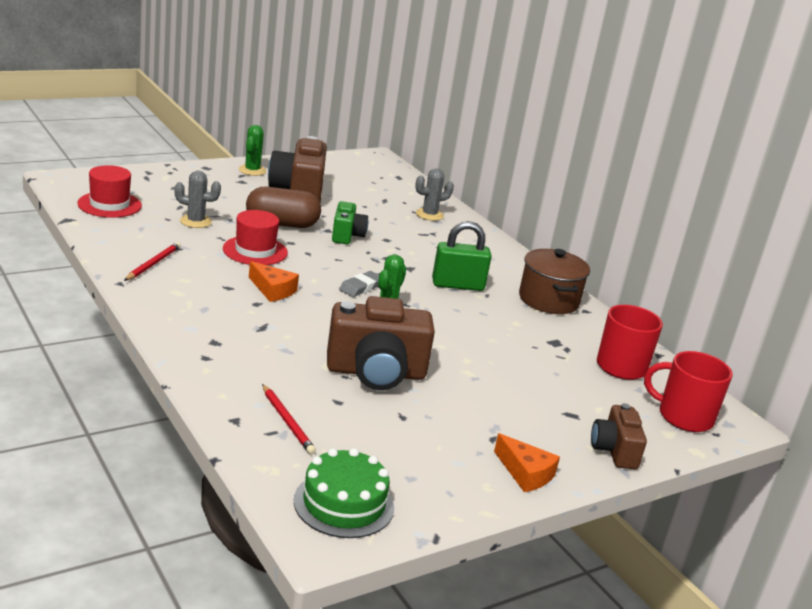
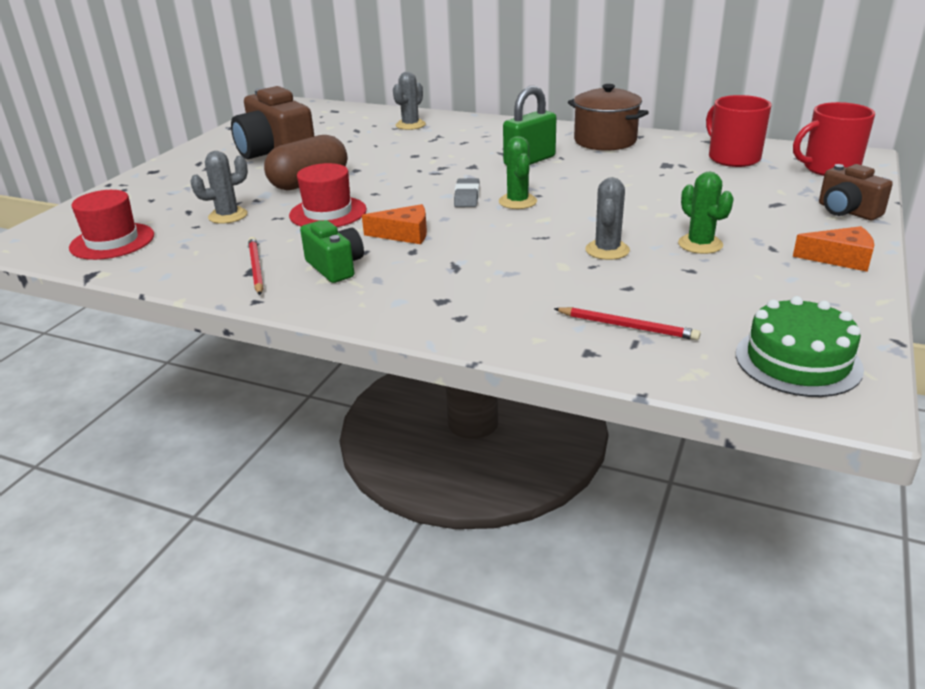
camera: 30 degrees left, 5 degrees up
(252, 170) = (201, 156): green cactus -> green cactus (700, 244)
(347, 235) = (379, 166): green camera -> green camera (335, 267)
(376, 372) = (607, 250): brown camera -> grey cactus

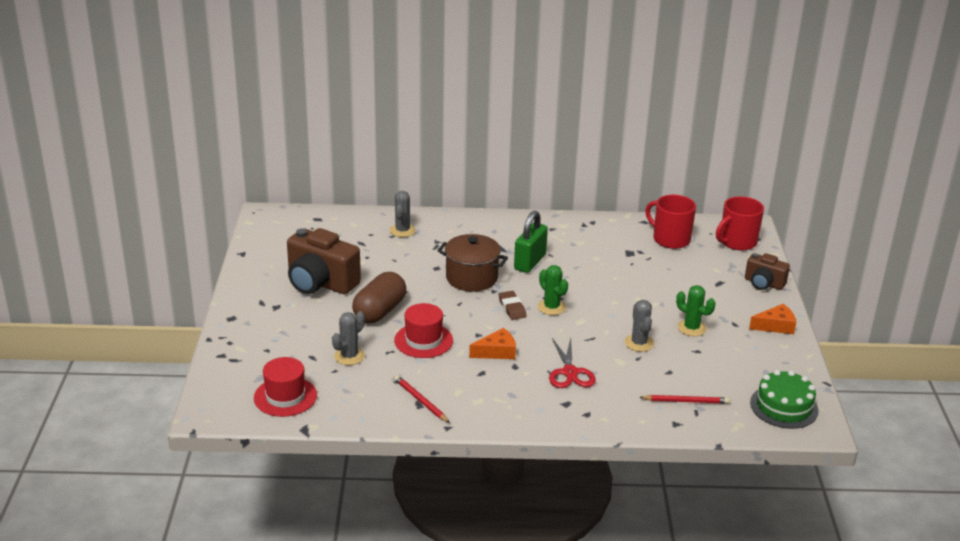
camera: 25 degrees left, 0 degrees up
(335, 267) = (475, 390): green camera -> none
(467, 197) = (512, 308): grey eraser -> brown eraser
(480, 267) = (570, 372): none -> red scissors
(605, 141) = (570, 231): brown pot -> brown pot (471, 278)

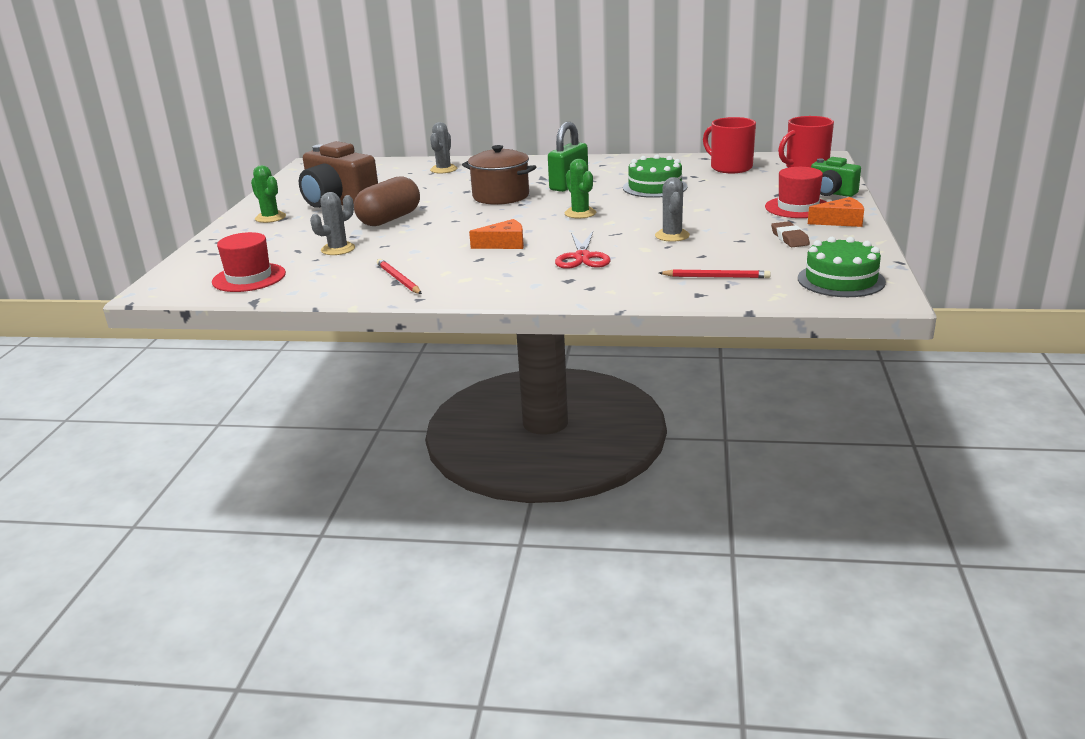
camera: 10 degrees right, 5 degrees down
(423, 340) = (426, 237): red hat -> red hat (798, 207)
(512, 308) = (535, 214): brown eraser -> brown eraser (789, 238)
(609, 268) = (654, 187): none -> green cake
(691, 328) = (738, 224): green cactus -> green cactus (270, 217)
(763, 283) = (831, 193): brown camera -> green camera

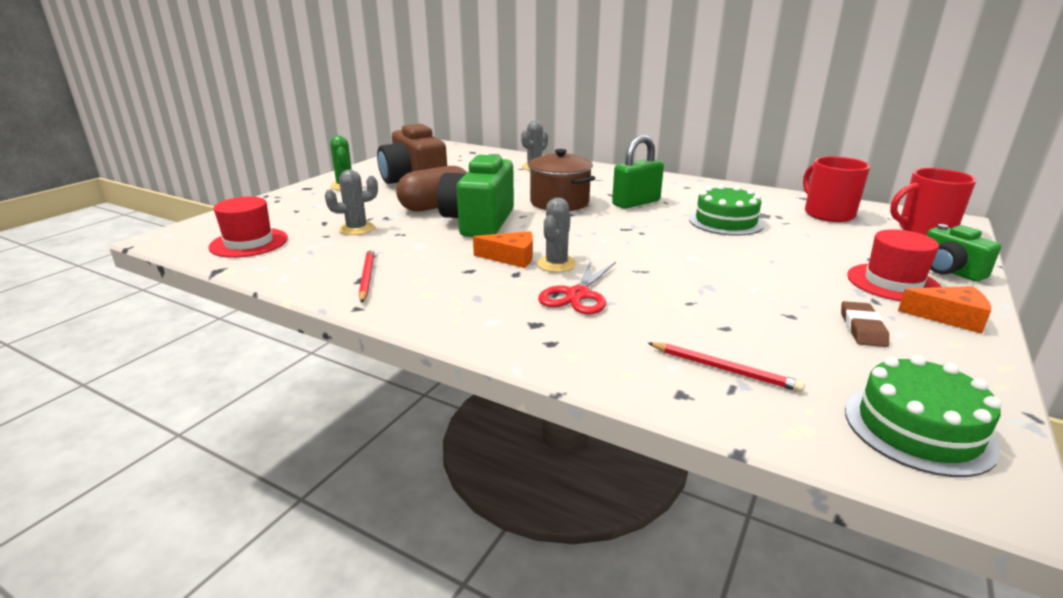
camera: 20 degrees right, 0 degrees up
(445, 224) = (479, 222): none -> green camera
(580, 213) = (621, 237): green cactus -> none
(672, 235) = (705, 288): grey cactus -> grey cactus (556, 264)

